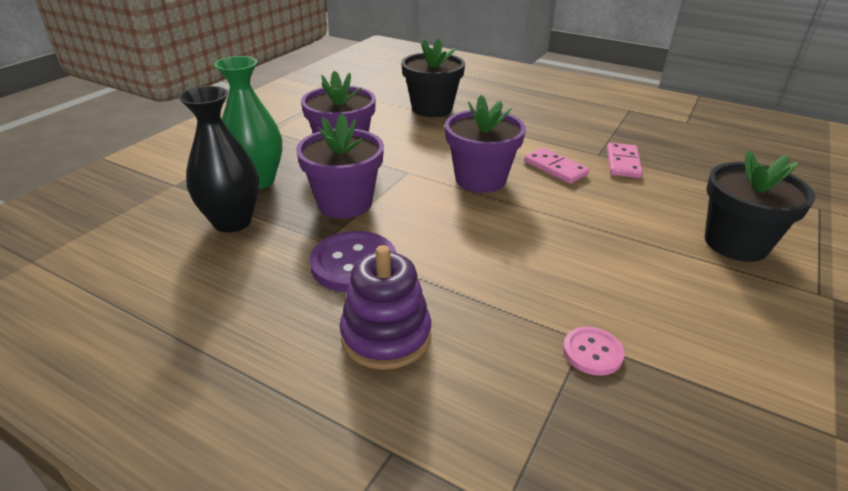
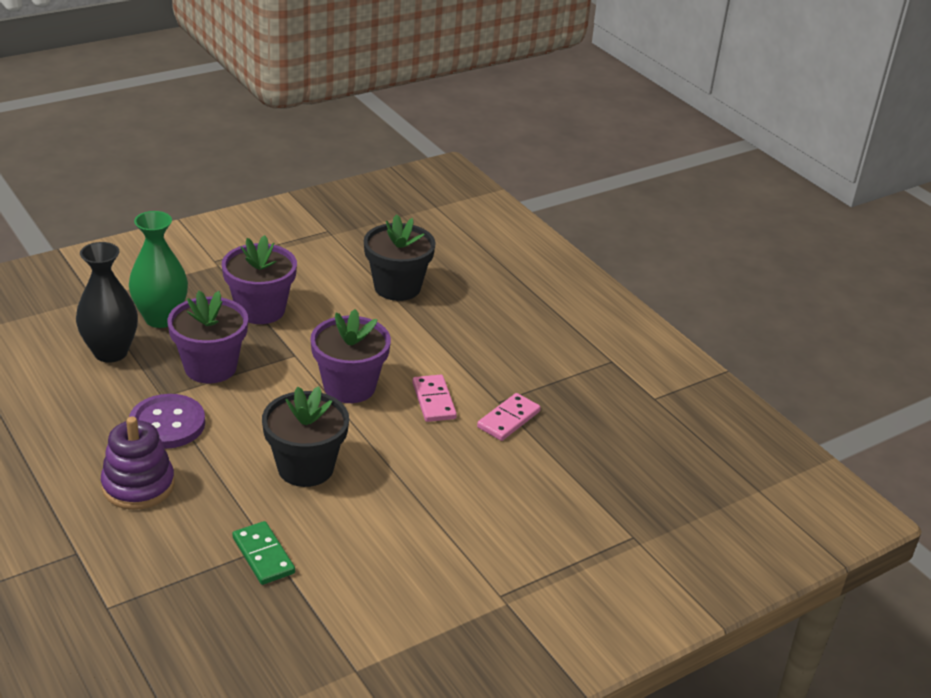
camera: 25 degrees right, 0 degrees up
(592, 352) = (263, 555): pink button -> green domino
(735, 243) = (495, 532): black flower pot -> black flower pot (305, 467)

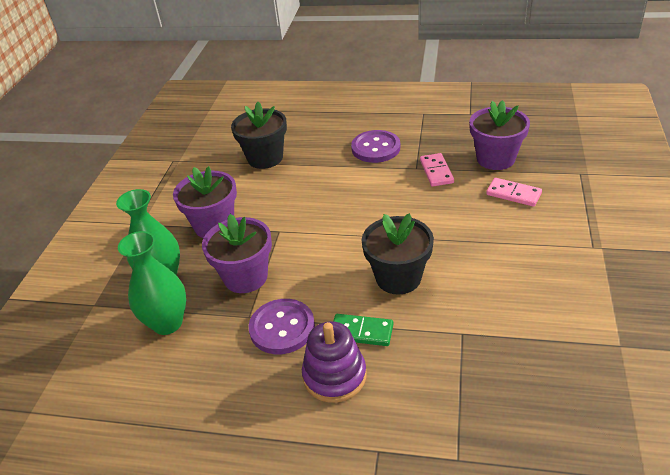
camera: 40 degrees left, 5 degrees up
(110, 352) = (167, 323): black vase -> green vase
(263, 555) = (470, 340): green domino -> green domino (361, 332)
(349, 387) = (338, 221): purple flower pot -> purple flower pot (495, 159)
(433, 401) = (389, 192): pink domino -> pink domino (513, 194)
(501, 355) = (375, 148): none -> purple button

